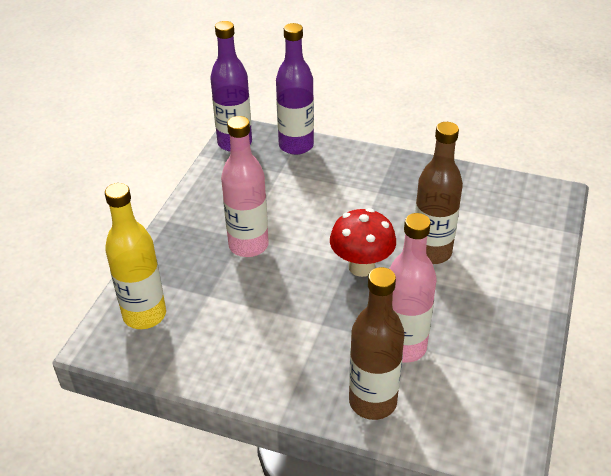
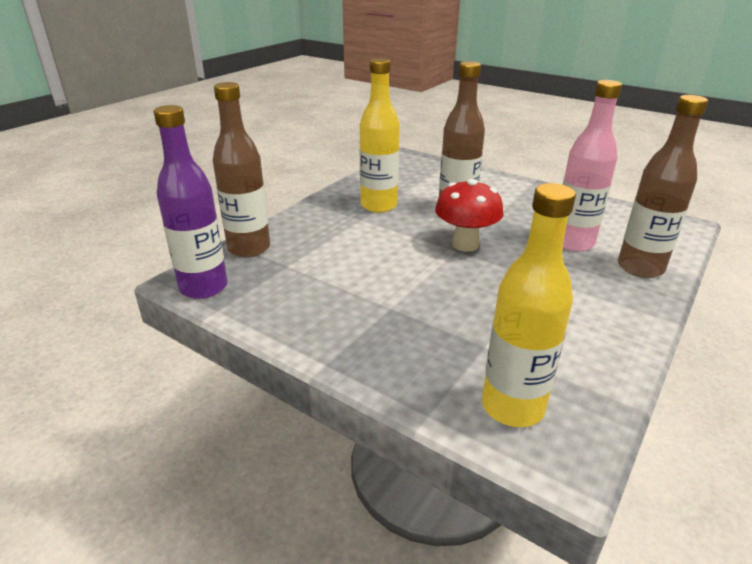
camera: 75 degrees left, 10 degrees down
(248, 245) = (406, 304): pink bottle -> none
(296, 146) = (249, 248): purple bottle -> brown bottle
(412, 197) = (379, 206): none -> yellow bottle

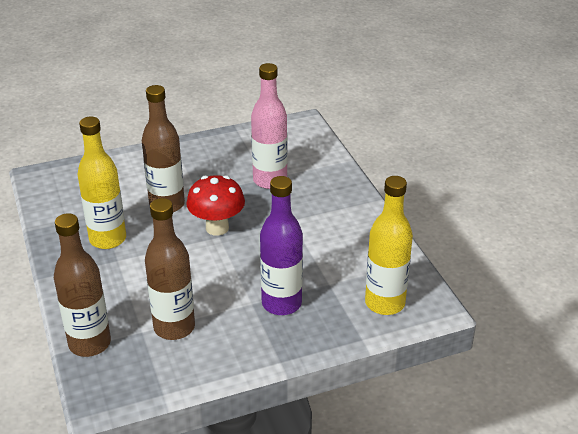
camera: 55 degrees left, 5 degrees up
(204, 287) = (123, 391): purple bottle -> purple bottle (281, 303)
(640, 268) = (324, 174): brown bottle -> brown bottle (174, 327)

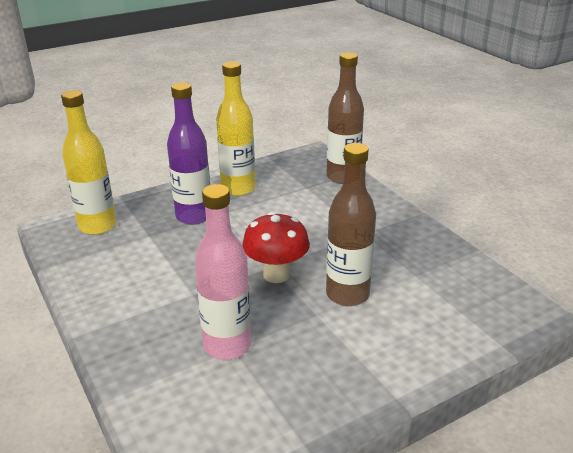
camera: 170 degrees right, 5 degrees down
(108, 239) = (387, 250): yellow bottle -> yellow bottle (238, 188)
(174, 327) = (282, 192): brown bottle -> none

